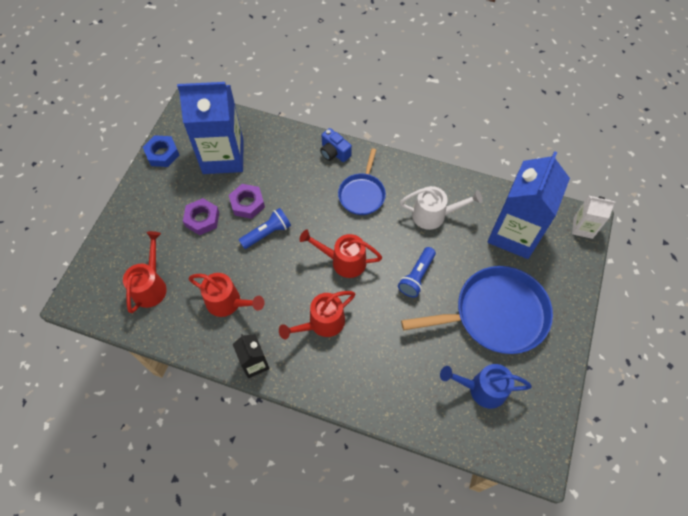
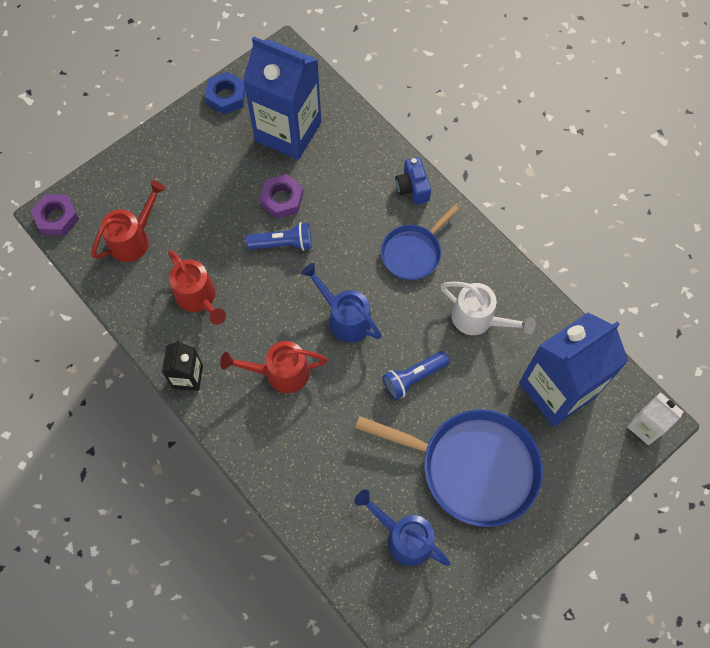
camera: 30 degrees right, 5 degrees up
(202, 219) = (225, 192): purple nut -> purple nut (57, 218)
(343, 261) = (344, 317): red watering can -> blue watering can

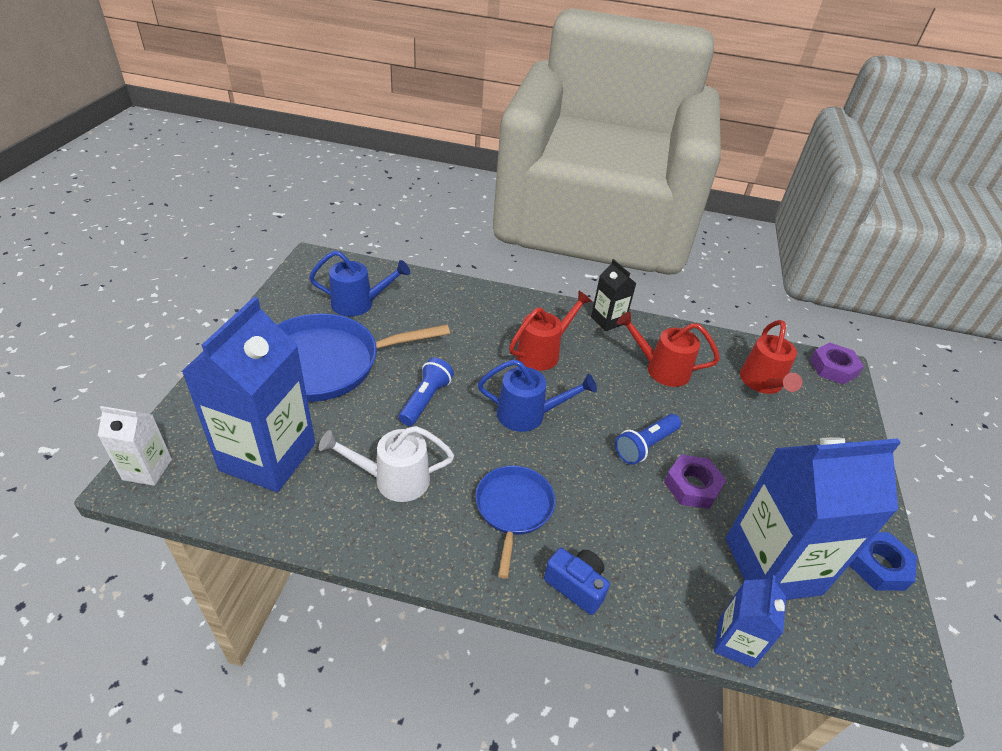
camera: 140 degrees right, 25 degrees down
(352, 114) = (735, 642): none -> blue carton

